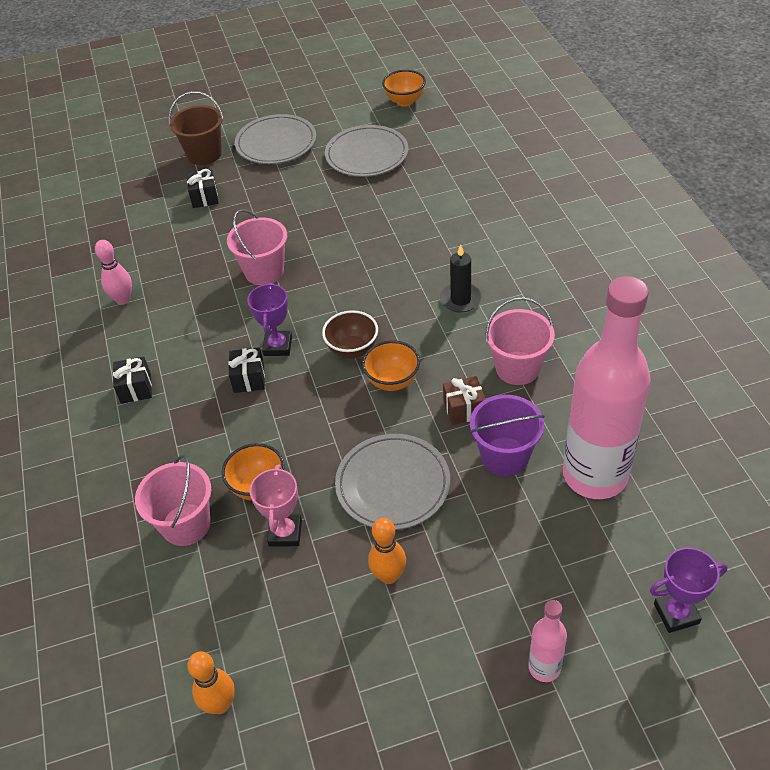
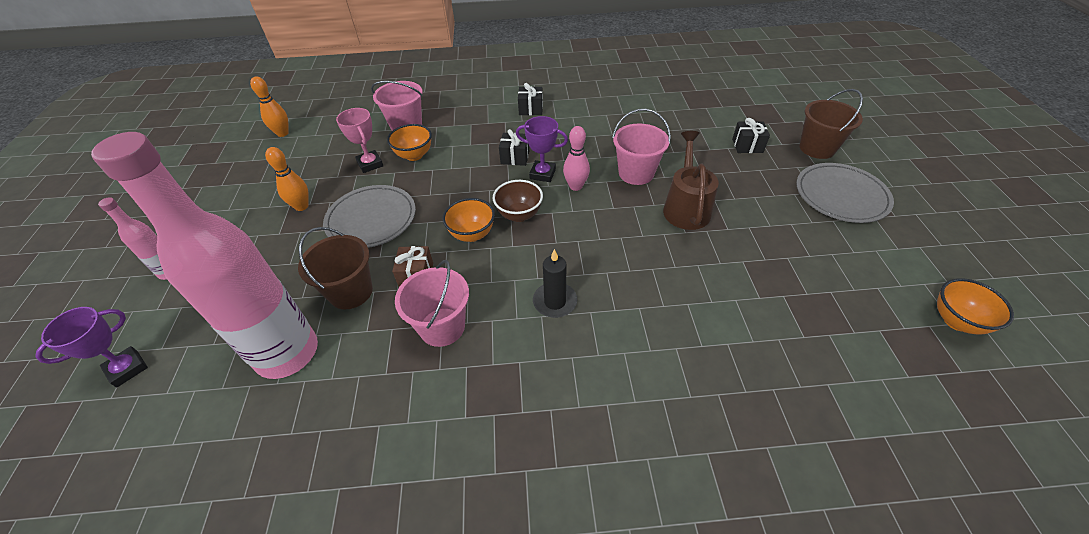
camera: 100 degrees right, 0 degrees up
(123, 299) = (623, 104): pink bowling pin -> pink bowling pin (575, 186)
(285, 533) = (370, 164): pink trophy -> pink trophy turned 45 degrees clockwise
(312, 232) = (686, 207): none -> brown watering can
(367, 155) = (822, 264): grey plate -> none
(505, 456) = (351, 292): purple bucket -> brown bucket
(676, 613) = (127, 369): purple trophy -> purple trophy turned 45 degrees clockwise

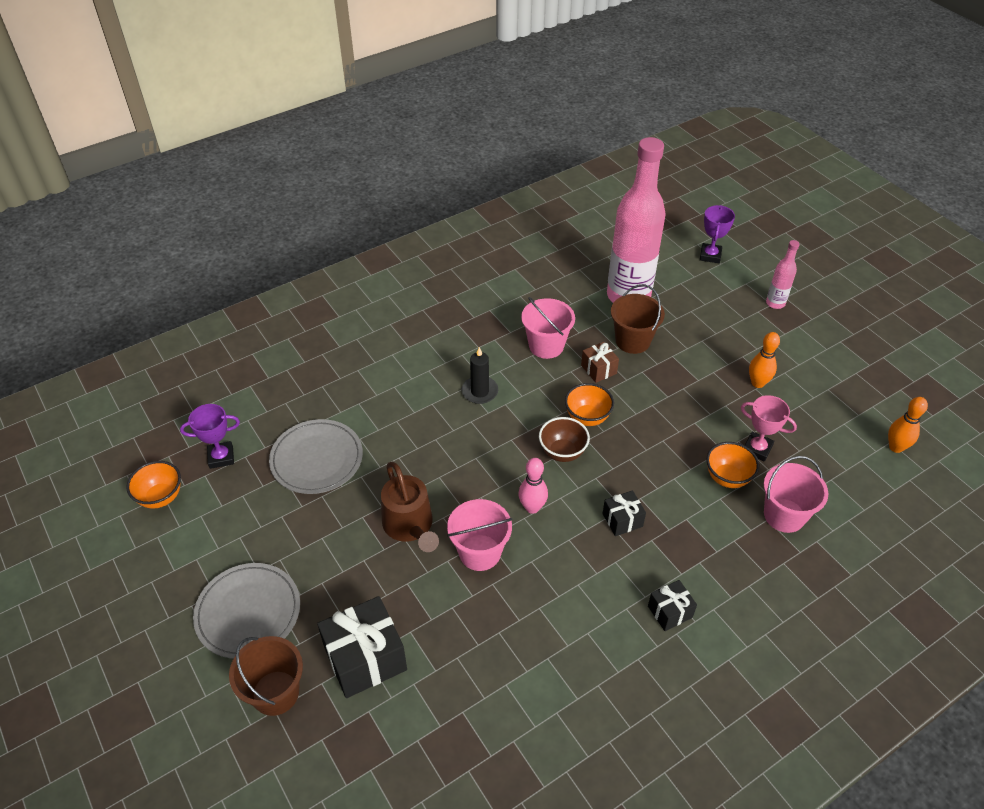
camera: 150 degrees right, 0 degrees up
(371, 219) = (685, 396): grey plate -> grey plate (317, 459)
(542, 174) = (576, 509): purple trophy -> purple trophy (221, 457)
(747, 146) = (365, 658): black gift -> black gift, size x1.88

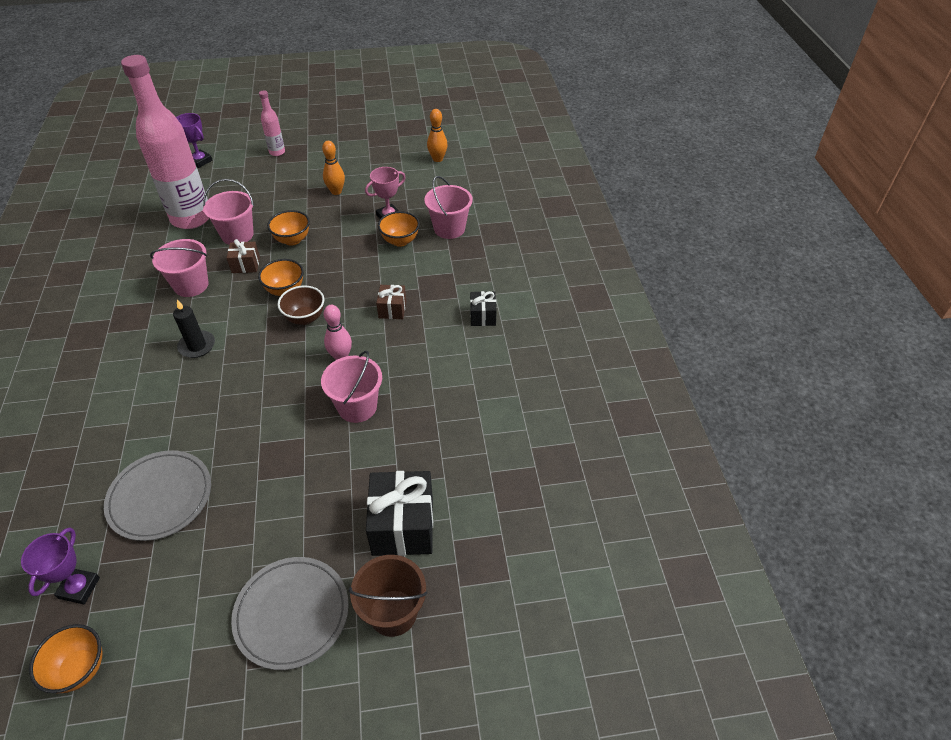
camera: 65 degrees left, 0 degrees up
(410, 526) = (296, 446): brown watering can -> none
(622, 520) = (392, 309): black gift -> brown gift
(632, 341) = (237, 235): brown bucket -> pink bucket
(658, 386) = (292, 240): none -> orange bowl

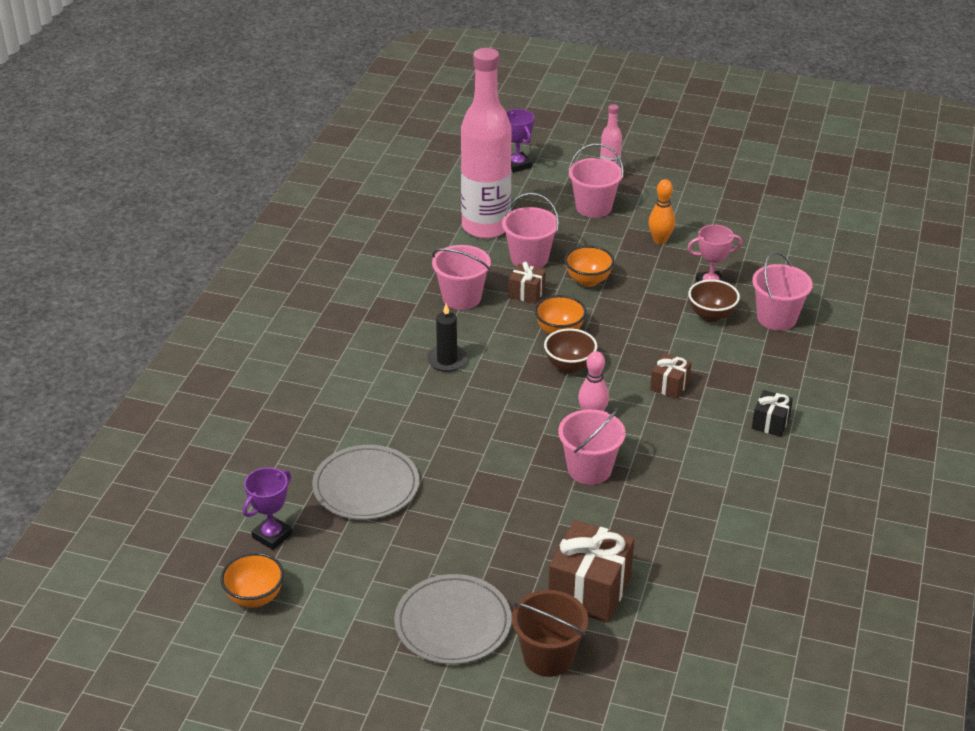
camera: 25 degrees right, 10 degrees down
(274, 179) = (593, 207): none -> pink bucket
(400, 241) = (711, 315): orange bowl -> brown bowl
(403, 526) = (589, 590): black gift -> brown gift
(437, 159) = (801, 233): orange bowling pin -> none

